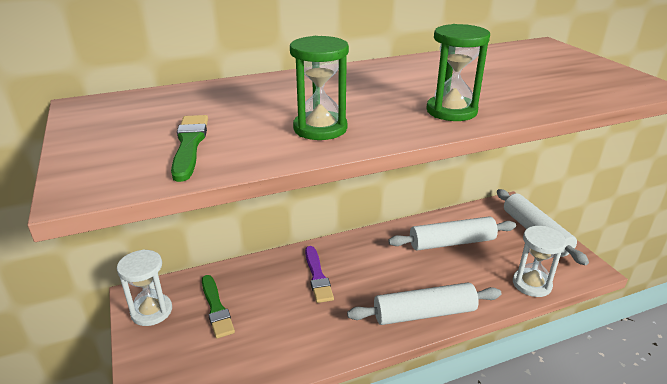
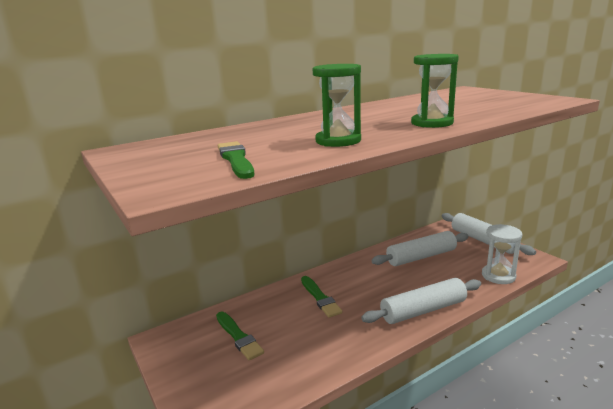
camera: 10 degrees left, 10 degrees down
(151, 311) = (177, 349): white hourglass -> none
(317, 276) = (320, 298): purple brush -> green brush

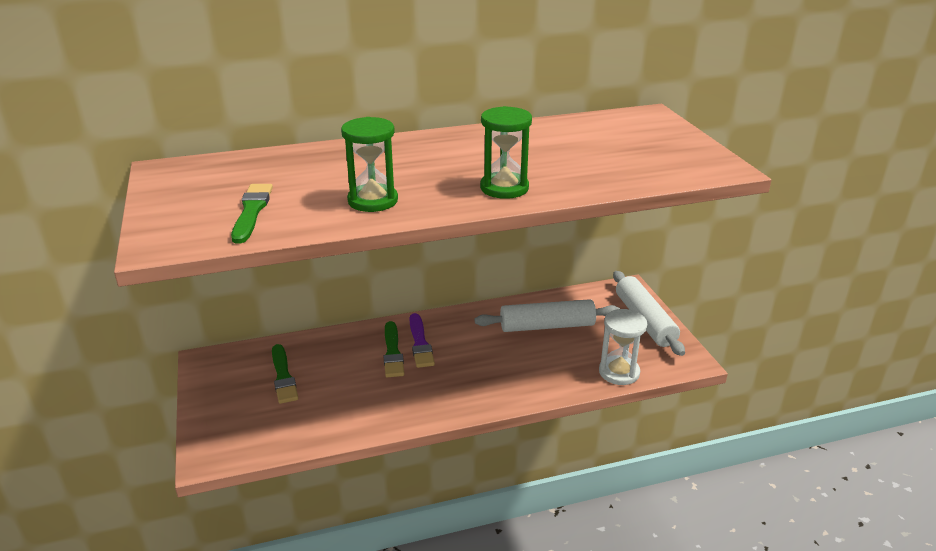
camera: 15 degrees right, 10 degrees up
(337, 287) = (420, 343): none -> purple brush
(423, 310) = (494, 393): white rolling pin -> none

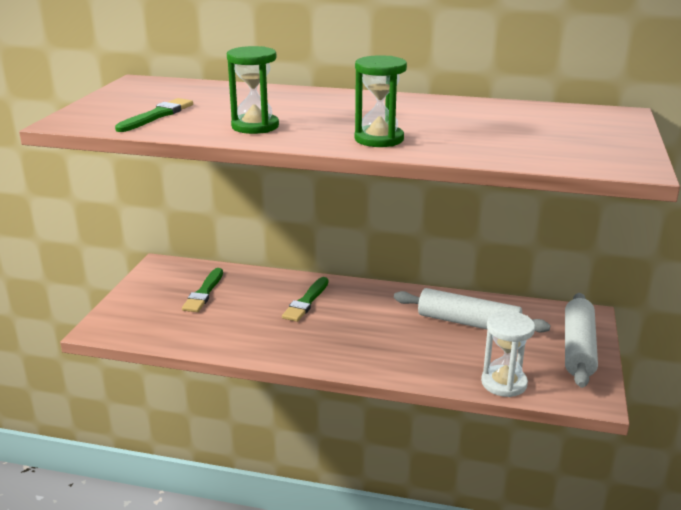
camera: 30 degrees right, 5 degrees down
(420, 343) = (336, 302): purple brush -> none

